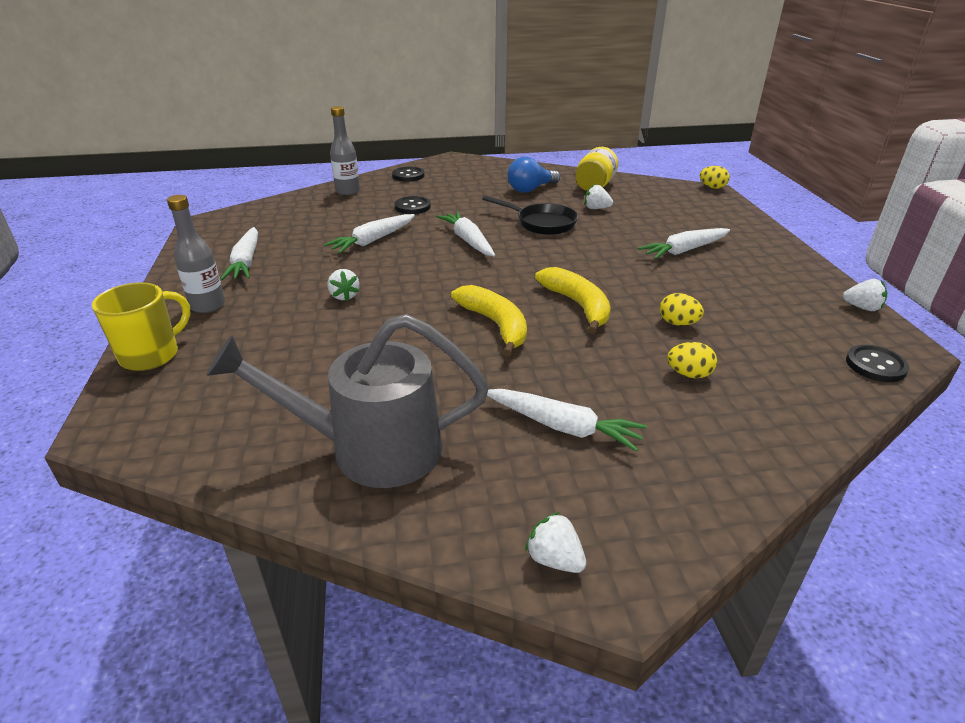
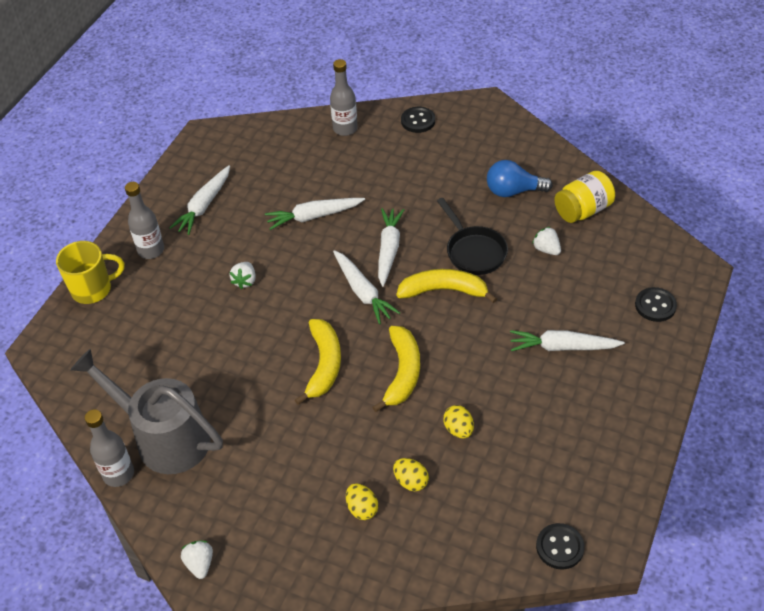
camera: 35 degrees right, 15 degrees up
(338, 513) = (118, 474): none -> grey bottle
(412, 207) = (382, 177): black button -> black button (655, 306)
(546, 249) = (443, 290): none -> yellow banana
(562, 426) = (284, 480): white carrot -> white carrot (363, 292)
(712, 187) = (706, 263): yellow egg -> yellow egg (362, 509)
(862, 308) = (633, 489): white strawberry -> none

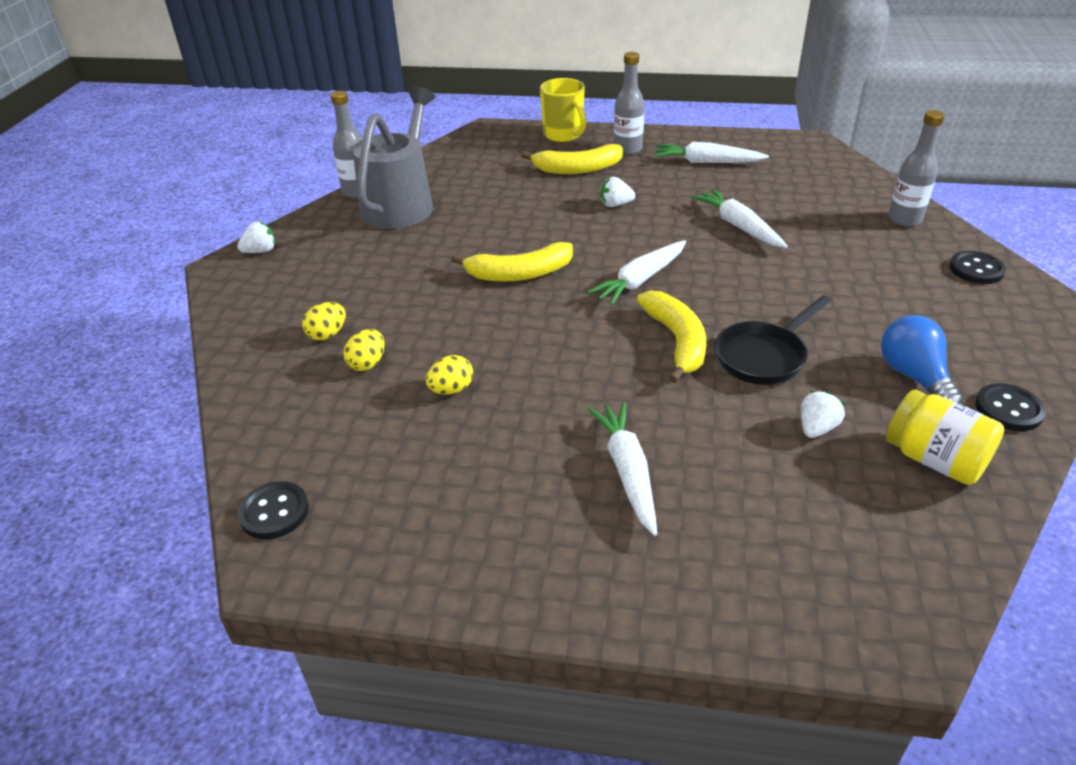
camera: 75 degrees right, 10 degrees down
(389, 250) = (720, 287): white carrot -> none
(402, 372) = (527, 330): yellow banana -> yellow banana (577, 169)
(655, 306) = (772, 581): black button -> black button (1008, 409)

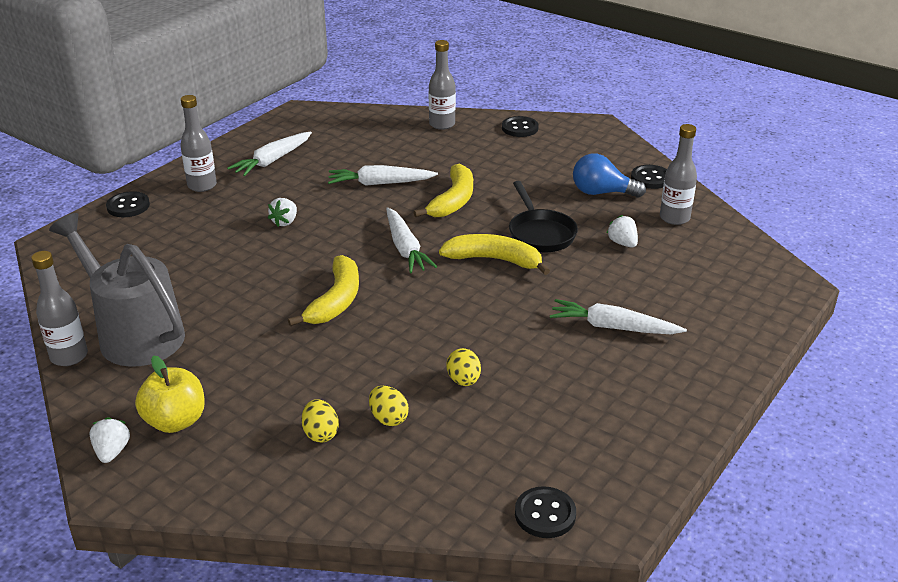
camera: 65 degrees left, 5 degrees down
(307, 262) = (175, 421): none -> yellow apple
(563, 135) = (128, 206): yellow mug -> black button
(577, 169) = (201, 220): yellow banana -> yellow banana (453, 200)
(934, 460) = (674, 218): yellow jar -> grey bottle

